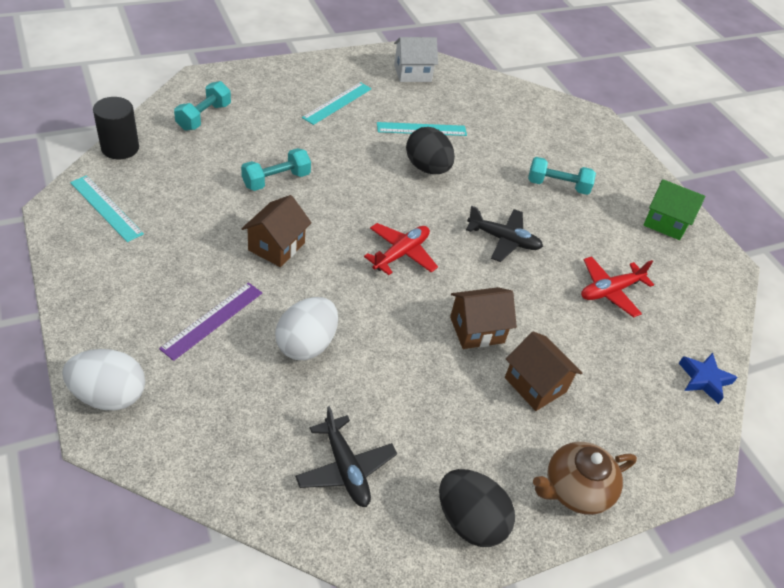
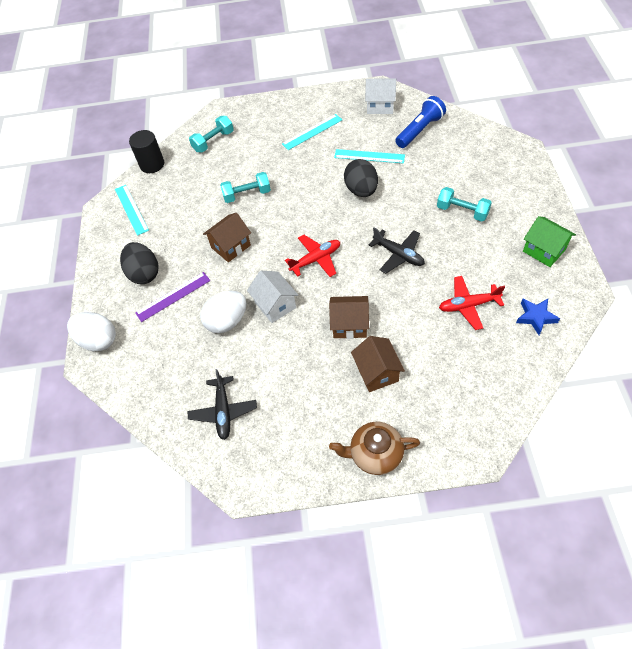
camera: 30 degrees right, 10 degrees up
(367, 315) = (275, 305): none -> white house
(470, 521) = (292, 461): black egg -> black egg (144, 273)
(471, 99) = (420, 130): none -> blue flashlight
(704, 380) = (516, 388): blue star -> blue star (535, 317)

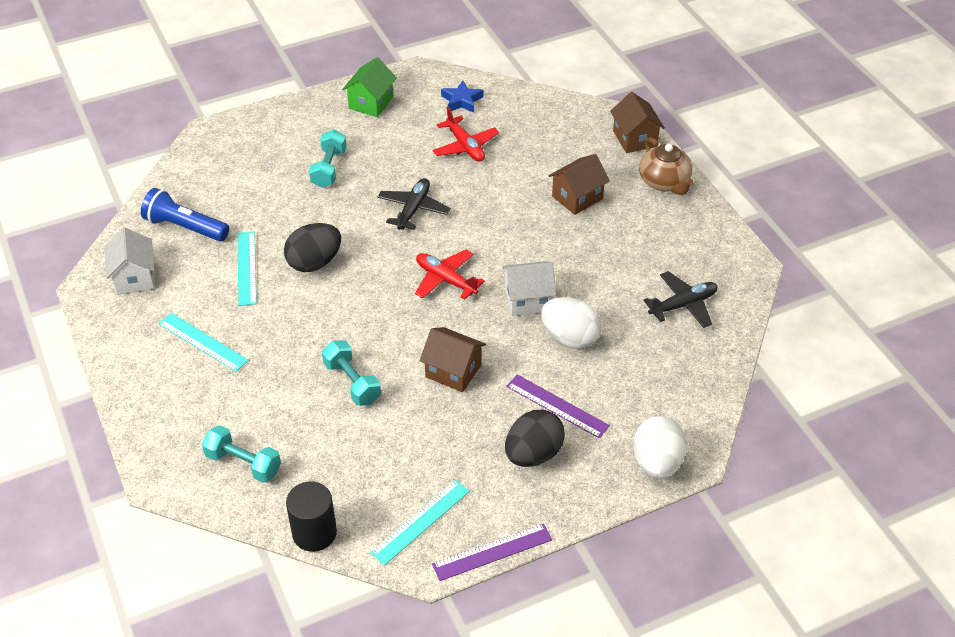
camera: 115 degrees left, 10 degrees down
(92, 237) = (492, 552): none -> purple ruler
(275, 305) = (528, 300): white house -> white house turned 45 degrees clockwise
(350, 325) = (528, 230): brown house -> brown house (634, 138)

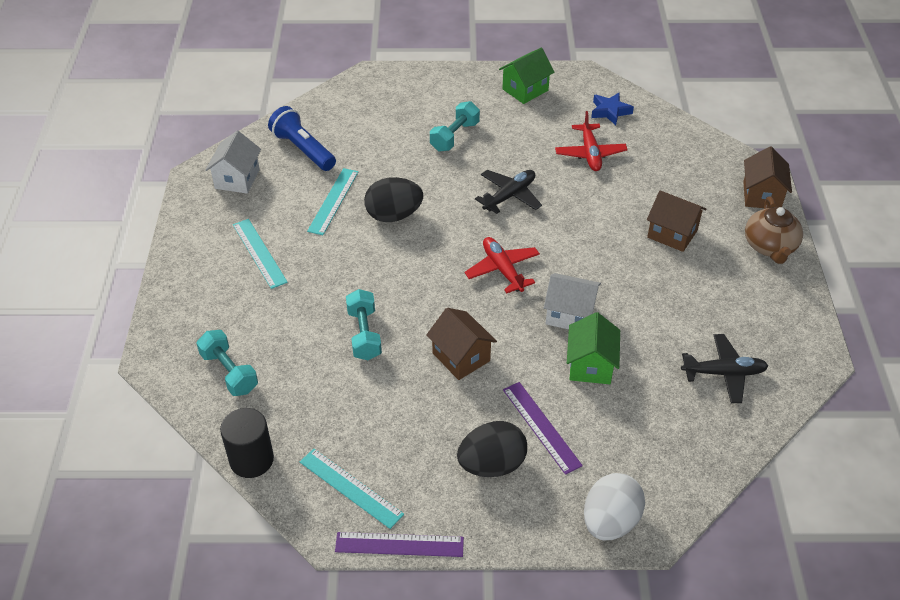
camera: 25 degrees right, 0 degrees up
(421, 522) = (350, 488): turquoise ruler -> turquoise ruler turned 60 degrees clockwise
(570, 338) = (590, 365): white egg -> green house
(577, 197) = (672, 234): brown house -> brown house turned 45 degrees clockwise

